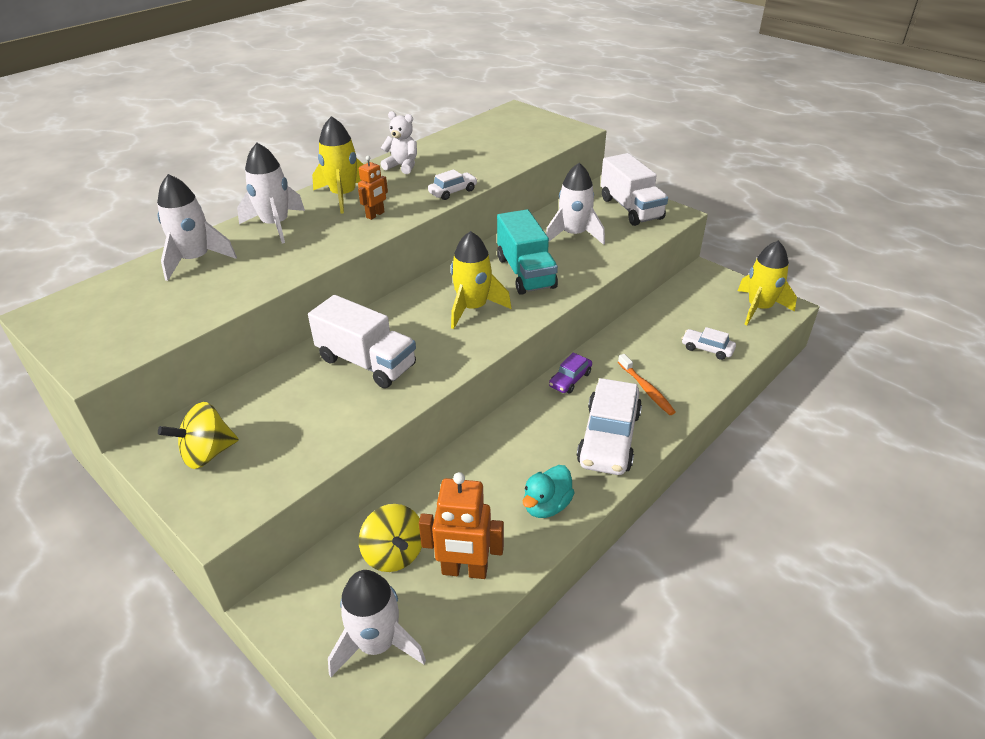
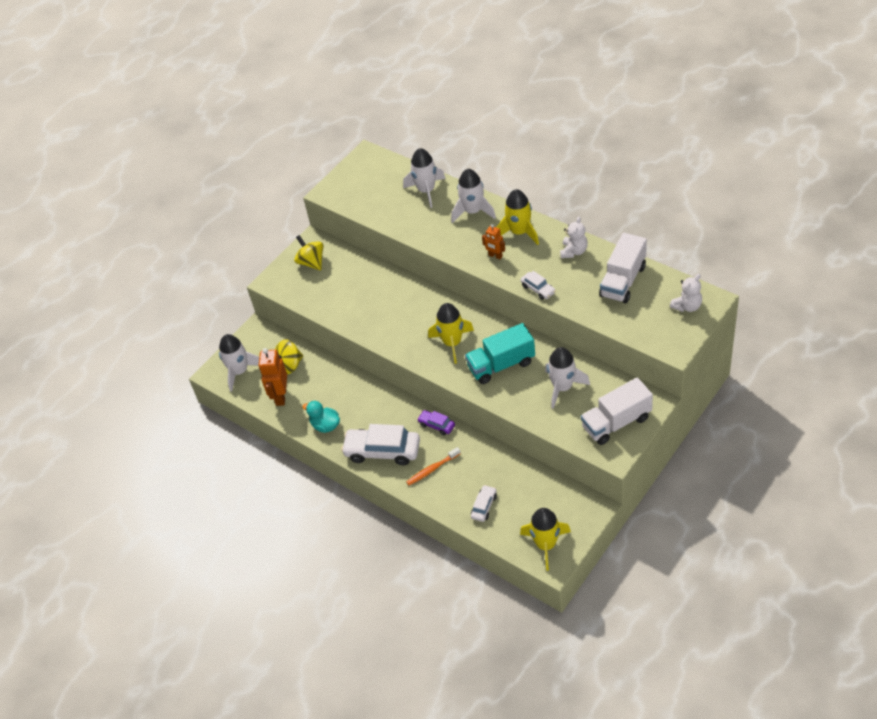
camera: 90 degrees right, 10 degrees up
(366, 362) = (389, 304): white truck -> white truck (623, 281)
(519, 119) = (687, 306): none -> white teddy bear

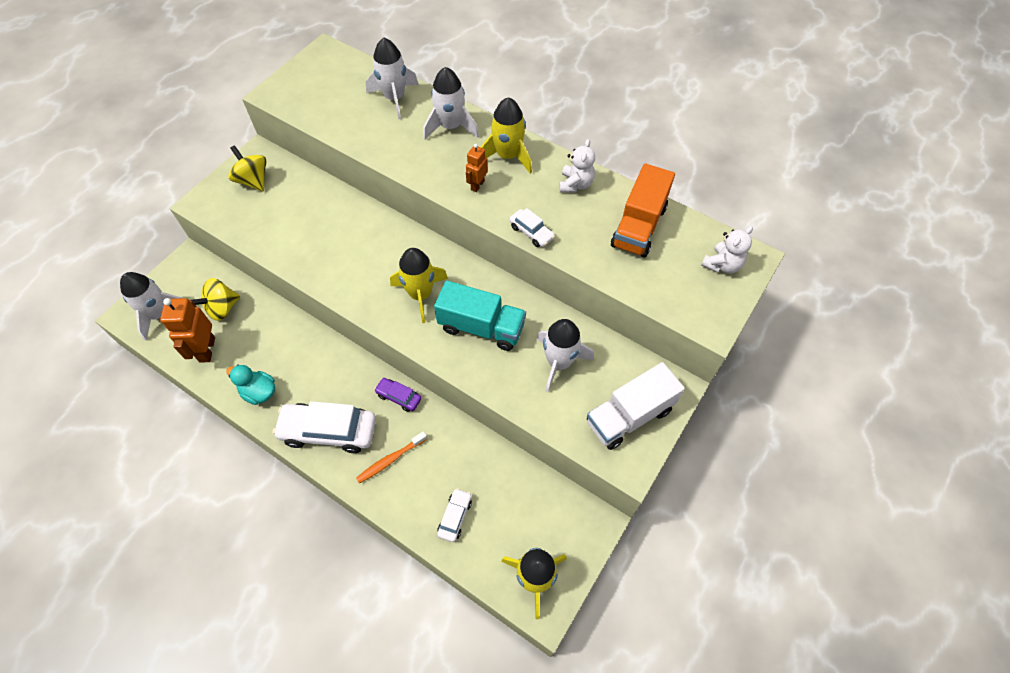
camera: 10 degrees left, 10 degrees up
(495, 256) = (477, 185): orange robot -> orange robot turned 90 degrees clockwise
(501, 365) = (481, 327): turquoise truck -> turquoise truck turned 135 degrees counterclockwise
(623, 281) = (638, 226): white truck -> orange truck

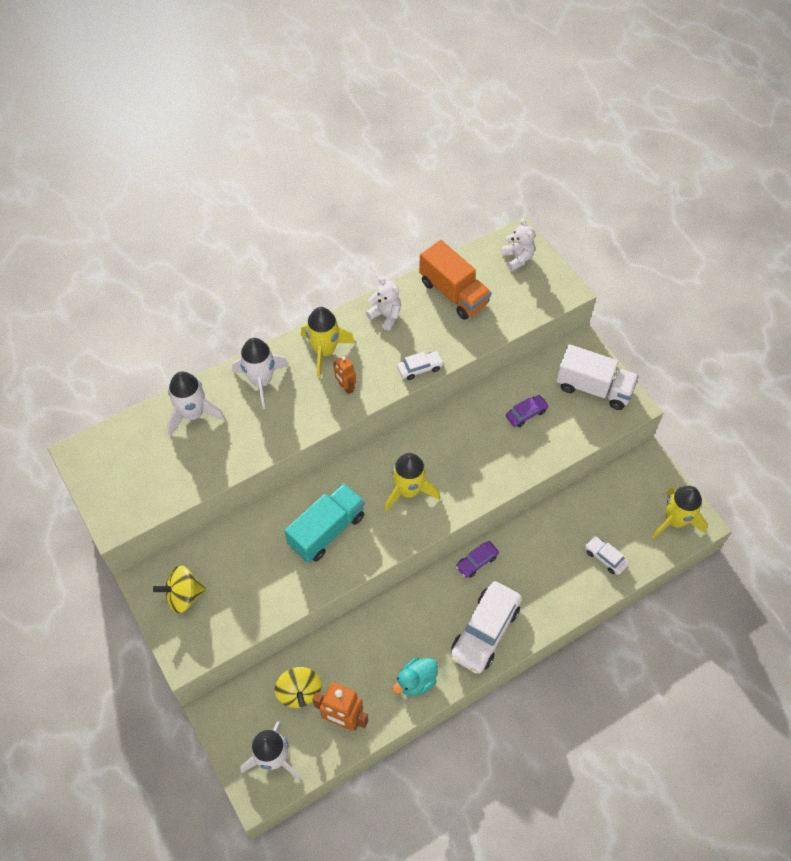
camera: 65 degrees left, 0 degrees up
(391, 460) = (534, 589): orange toothbrush -> none
(481, 327) = (466, 456): turquoise truck -> turquoise truck (327, 530)
(559, 362) = (526, 414): white rocket -> purple car
(629, 416) = (593, 388): white truck -> white truck turned 60 degrees counterclockwise

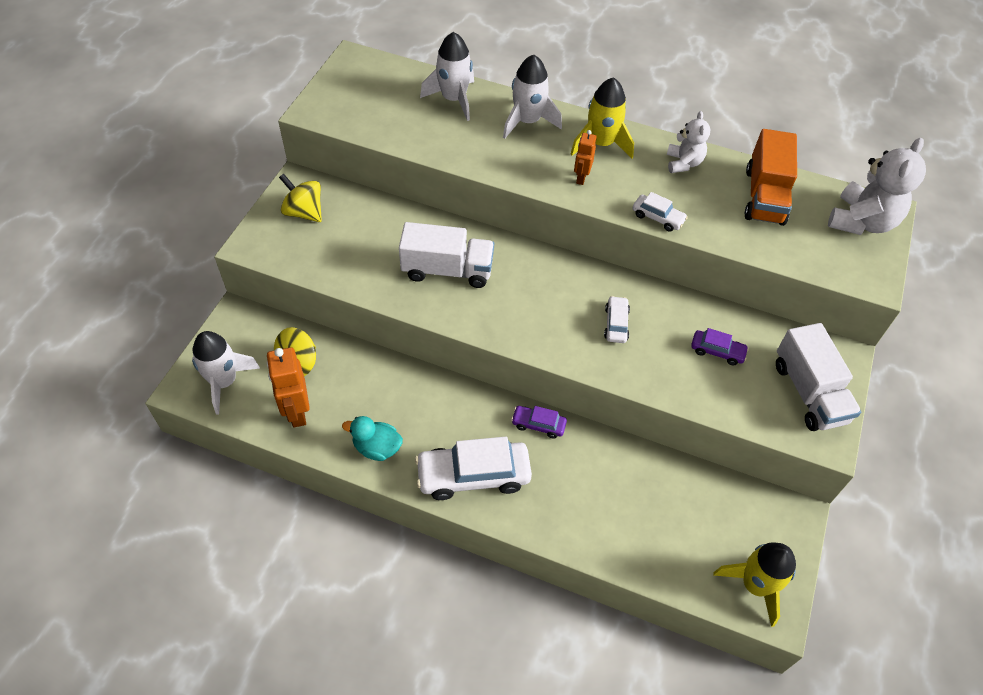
camera: 50 degrees right, 5 degrees down
(327, 530) = (447, 270): turquoise truck -> white truck
(409, 490) = (542, 306): yellow rocket -> none
(517, 258) = (861, 221): white teddy bear -> white teddy bear, size x1.68
(605, 557) = (647, 539): white car -> white car (616, 324)

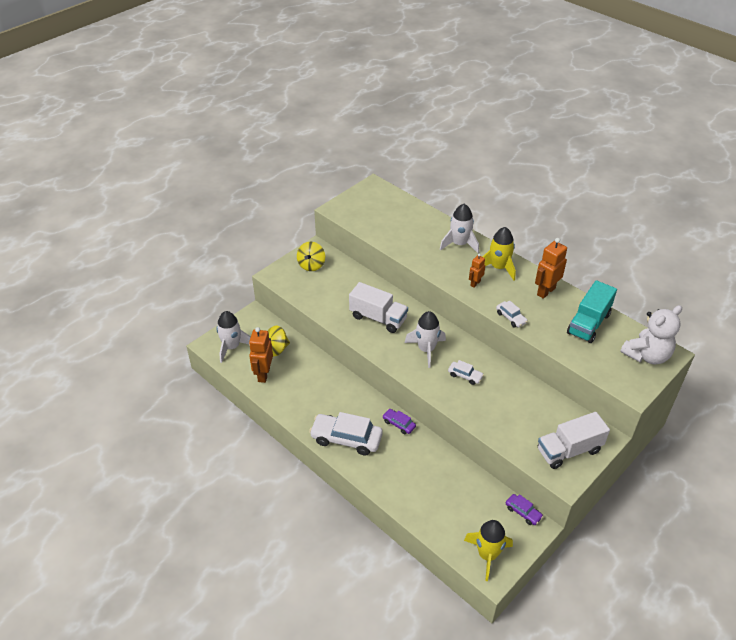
camera: 25 degrees right, 10 degrees down
(304, 212) = (311, 265): yellow spinning top -> yellow spinning top turned 135 degrees counterclockwise
(377, 448) = (298, 407): turquoise duck -> none
(454, 99) = (421, 221): white rocket -> white rocket (426, 349)
(616, 324) = (465, 376): white car -> white car turned 90 degrees clockwise
(683, 163) = (545, 291): white teddy bear -> orange robot
(717, 351) = (521, 409): purple car -> purple car (523, 512)
(764, 196) = (588, 323): orange truck -> turquoise truck
(809, 392) = (569, 450): white truck -> white truck turned 60 degrees clockwise

